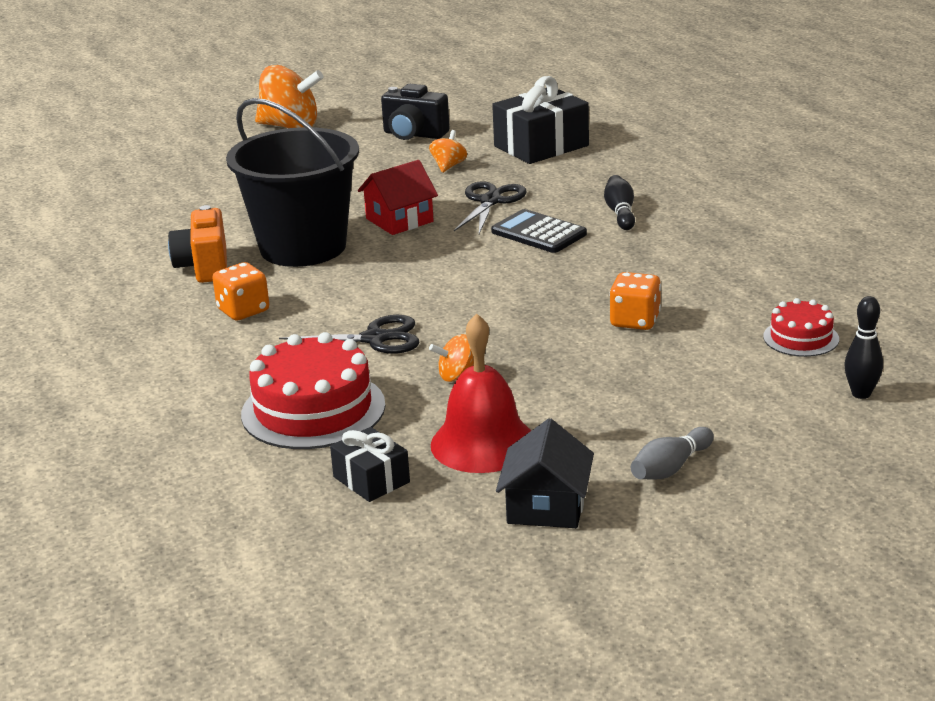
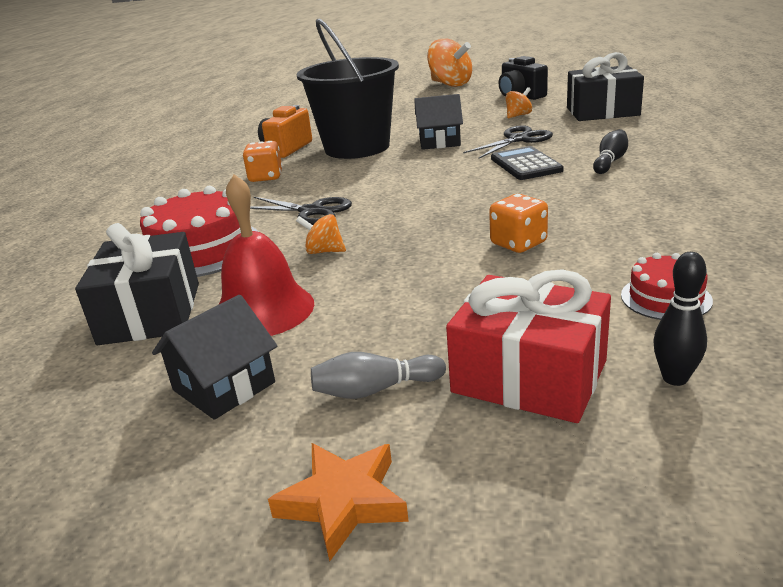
camera: 35 degrees right, 0 degrees up
(371, 479) = (151, 313): black gift -> black gift, size x1.77
(399, 220) = (439, 141): red house -> black house
(742, 535) = (343, 502): none -> orange star
(768, 423) = (529, 377): none -> red gift

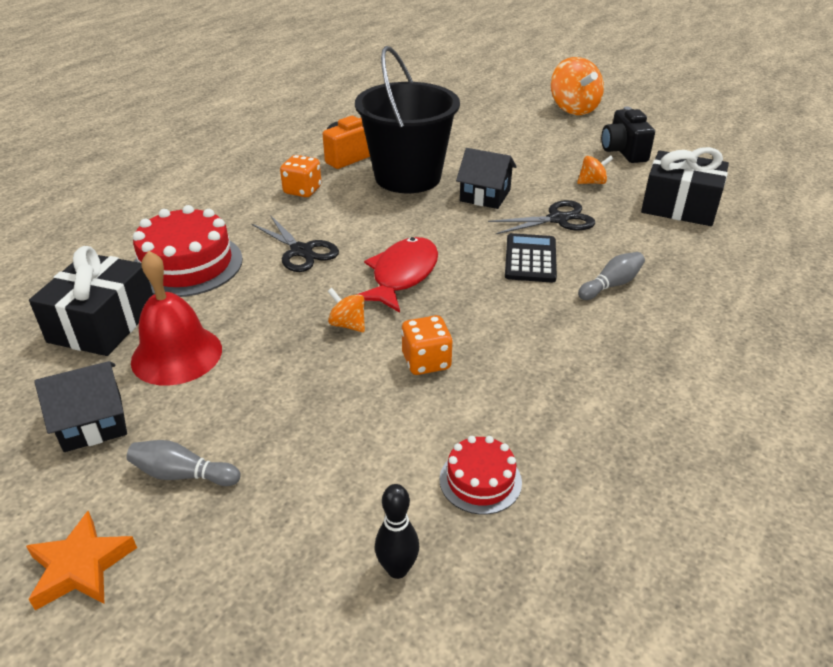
camera: 20 degrees right, 10 degrees up
(324, 251) = (271, 305): orange spinning top -> orange spinning top (348, 324)
(427, 201) = (402, 275): none -> red fish
(529, 377) = (295, 514): red gift -> none
(610, 161) = (611, 285): black bowling pin -> grey bowling pin

